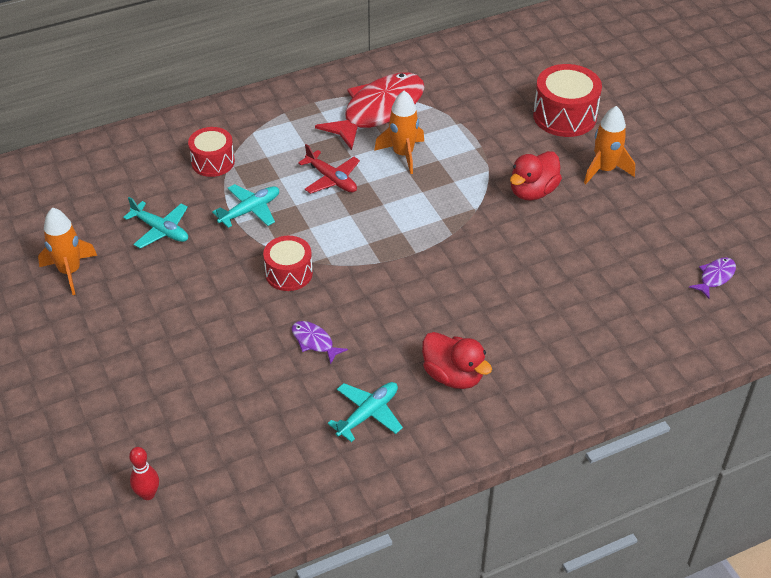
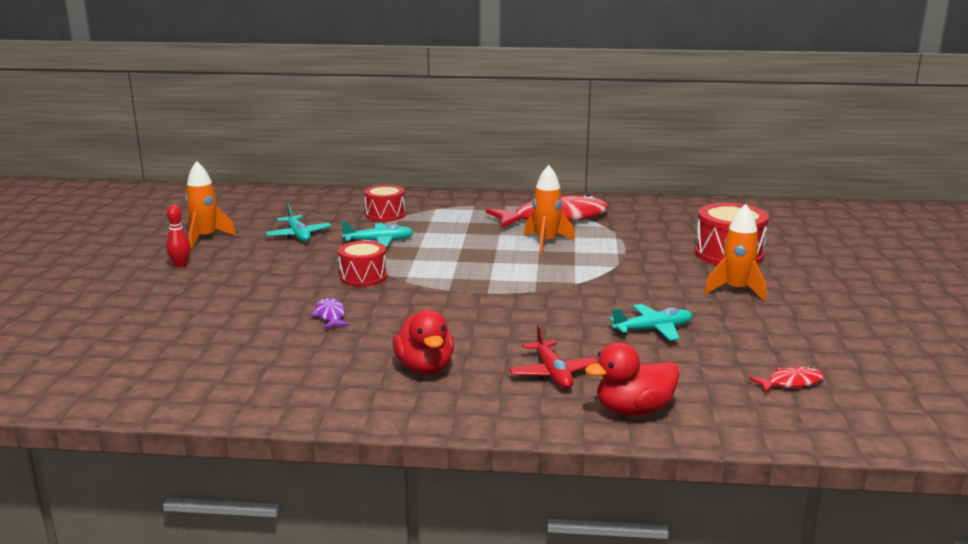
camera: 30 degrees right, 25 degrees down
(148, 494) = (75, 356): red bowling pin -> red bowling pin (180, 265)
(332, 179) = (467, 241): red plane -> red plane (553, 373)
(368, 414) = (315, 367): turquoise plane -> turquoise plane (653, 329)
(533, 191) = (645, 286): red duck -> red duck (633, 410)
(715, 277) = (791, 383): purple fish -> red fish

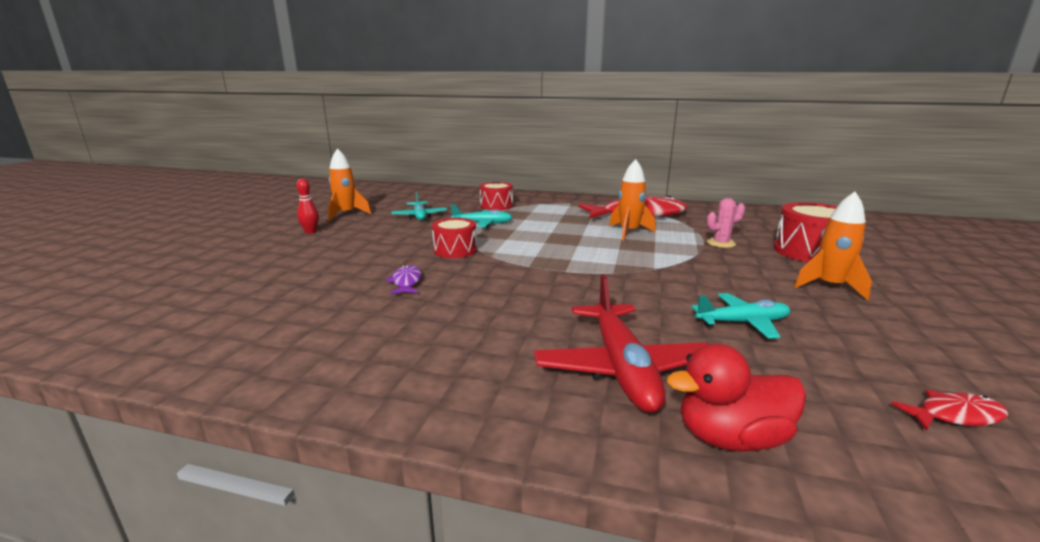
camera: 10 degrees right, 0 degrees up
(425, 368) = (474, 347): red duck -> none
(553, 373) = (622, 368): red plane -> red plane, size x1.61
(642, 250) = (721, 243): none -> pink cactus

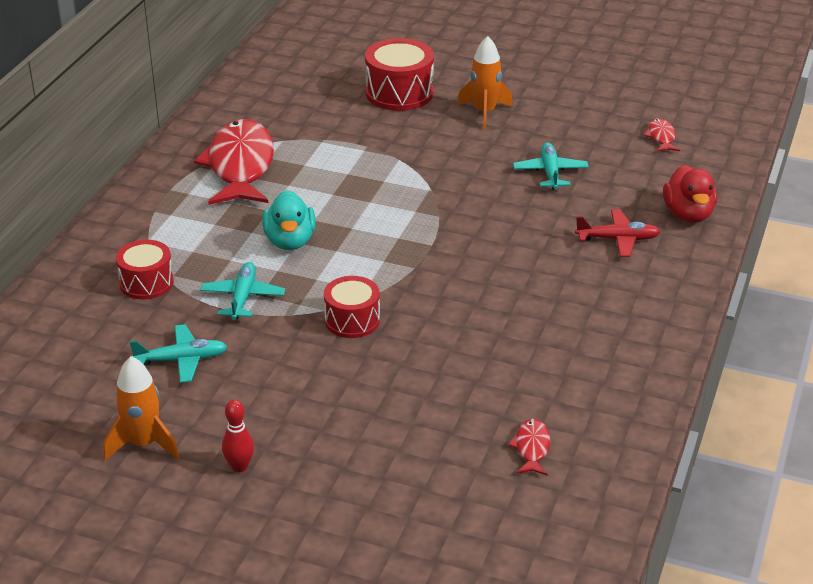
camera: 85 degrees left, 15 degrees up
(252, 317) = (532, 448): none -> red fish
(406, 282) = (451, 352): purple fish -> none
(552, 230) = (290, 241): none -> turquoise duck
(622, 368) = (618, 239): red plane -> red plane, size x0.62
(629, 232) = (312, 185): orange rocket -> none
(721, 243) = (364, 134): pink cactus -> none

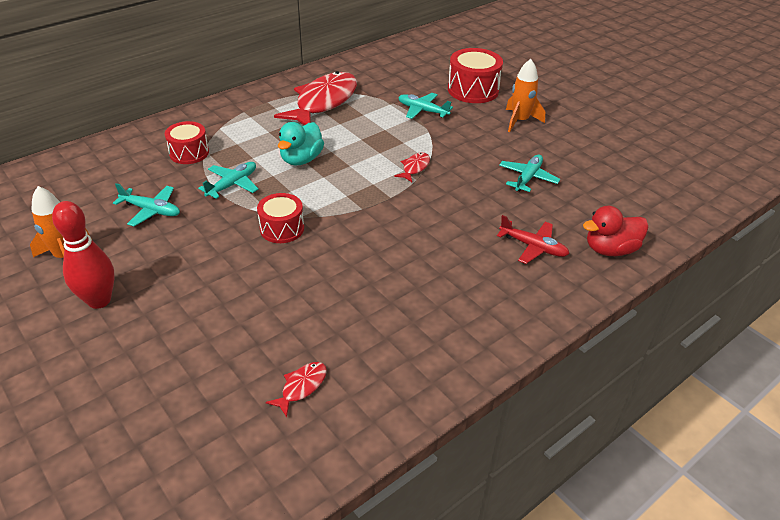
camera: 30 degrees right, 5 degrees up
(239, 466) = (99, 300): red bowling pin -> red bowling pin, size x1.77
(367, 137) = (422, 110): none -> turquoise plane
(661, 137) = (641, 182): red fish -> red fish (414, 168)
(688, 214) = (610, 249): red duck -> red duck turned 45 degrees clockwise

